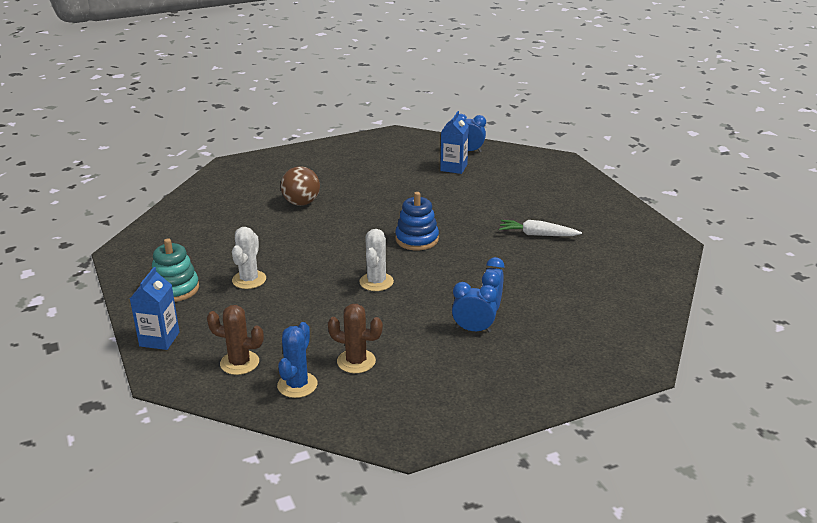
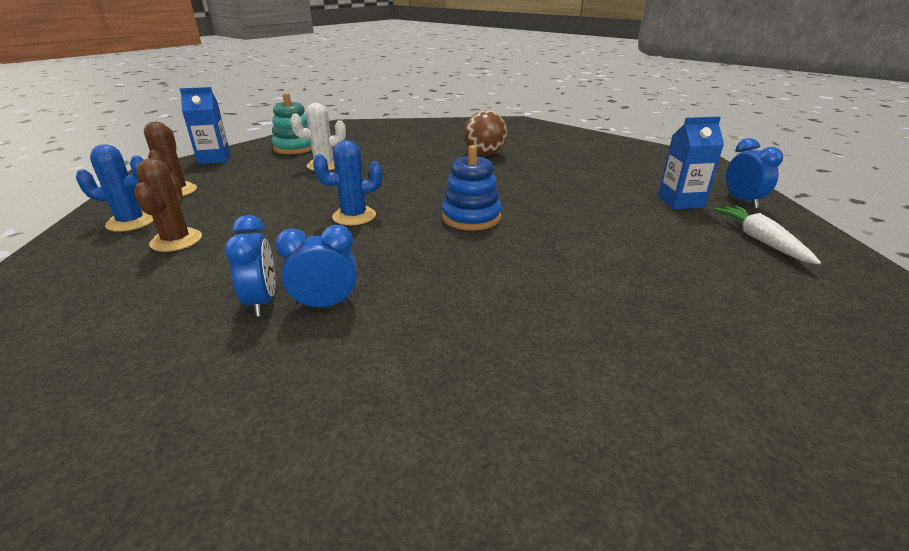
camera: 65 degrees right, 0 degrees up
(376, 282) = (354, 216): white cactus -> blue cactus
(537, 235) = (585, 301): white carrot -> white carrot (761, 240)

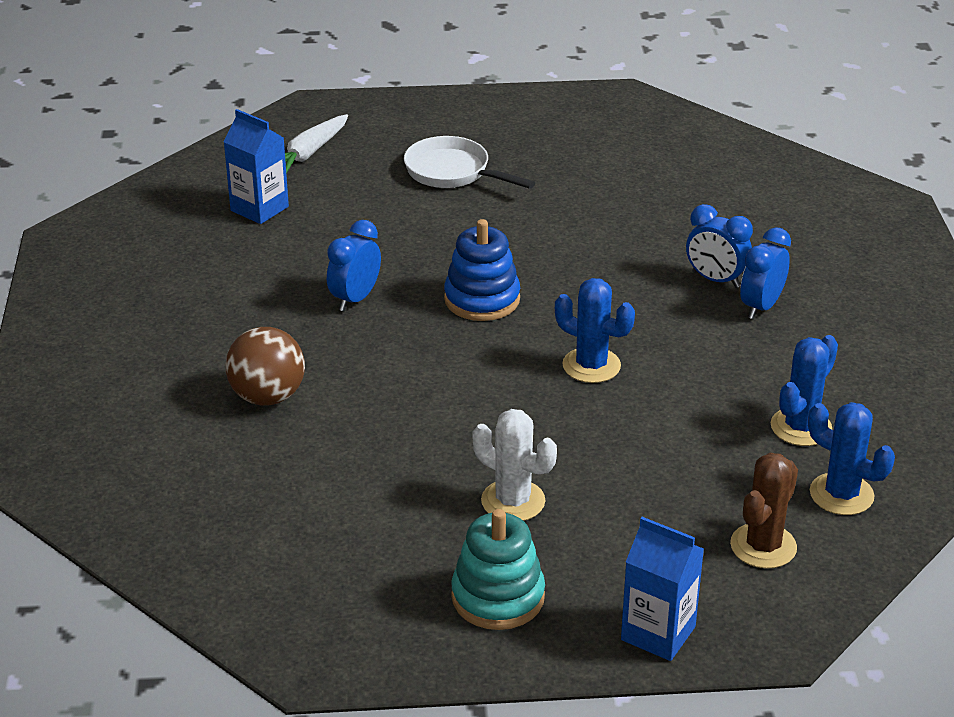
camera: 135 degrees left, 5 degrees up
(176, 240) = (801, 427): brown cactus -> blue cactus
(665, 280) = (452, 172): none -> white pan
(742, 201) = (209, 180): blue clock -> blue clock (355, 299)

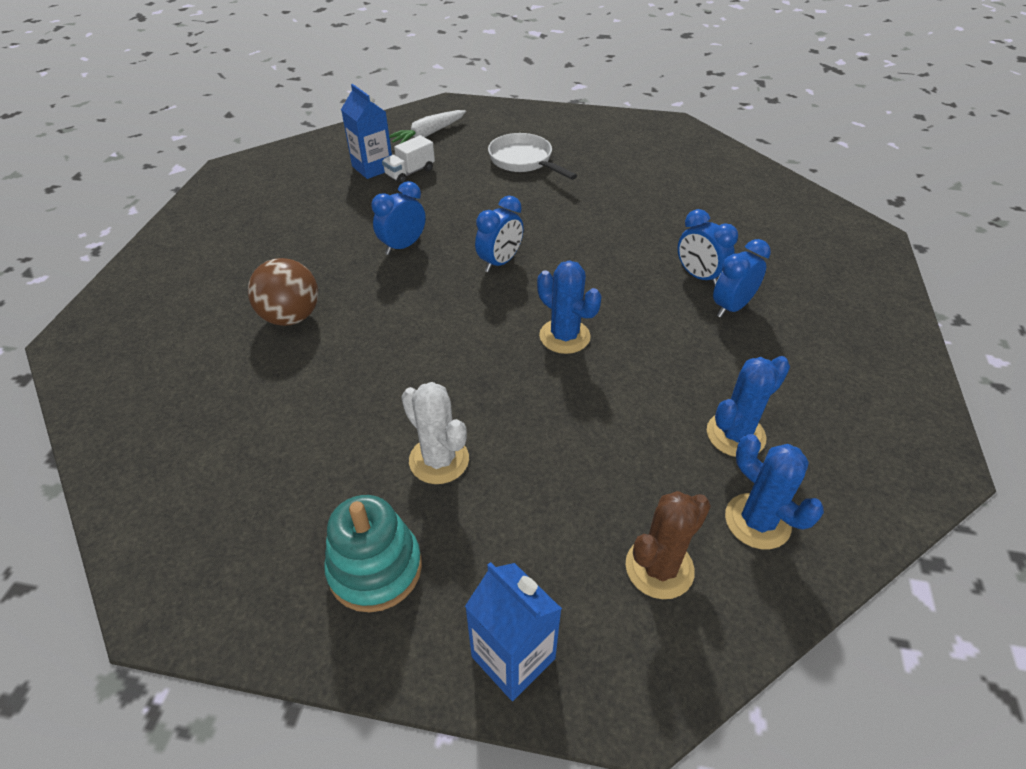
camera: 15 degrees right, 10 degrees up
(312, 208) = (410, 173): none -> white truck
(482, 299) = (500, 262): blue stacking toy -> blue clock

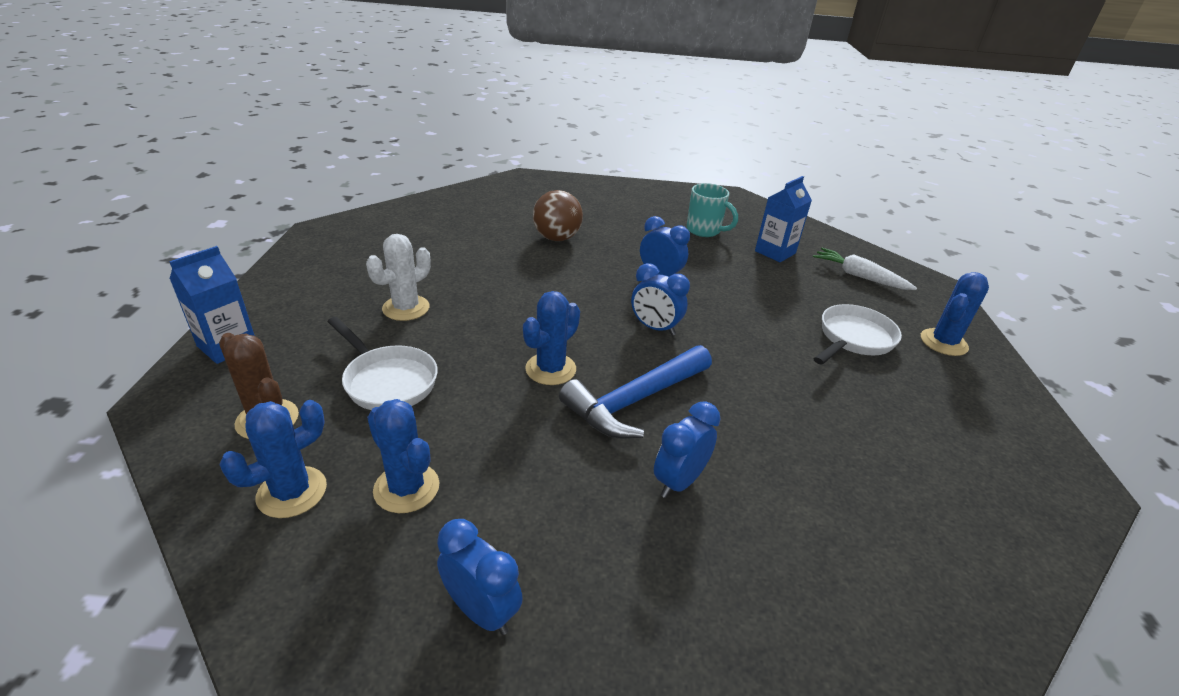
camera: 80 degrees right, 10 degrees down
(312, 202) = (704, 230): none -> turquoise mug
(375, 568) = (319, 290): turquoise stacking toy -> none
(410, 173) = (780, 271): white truck -> none
(530, 124) = (943, 342): none -> blue cactus
(586, 464) = (387, 381): none -> white pan
(608, 287) = (635, 400): none -> blue hammer
(731, 307) = (623, 509): blue clock -> blue clock (481, 610)

